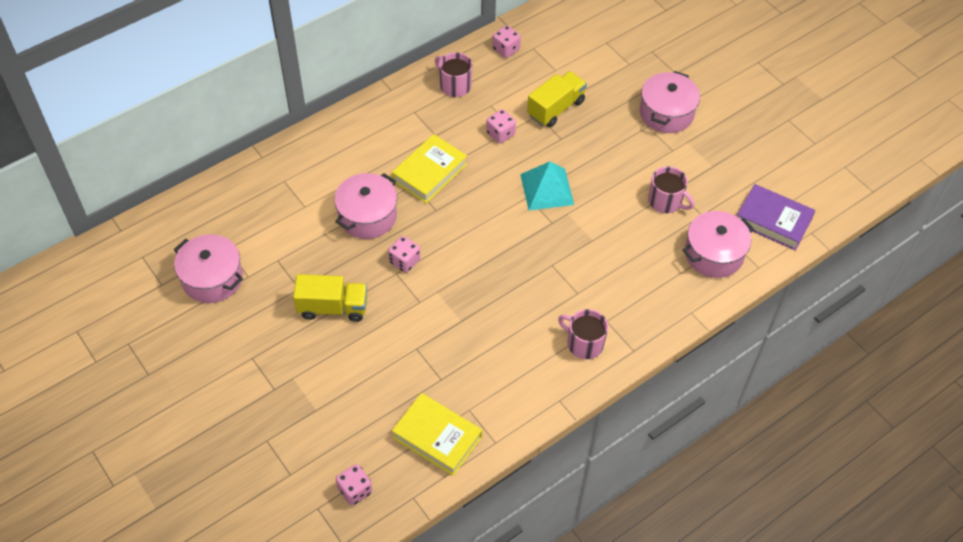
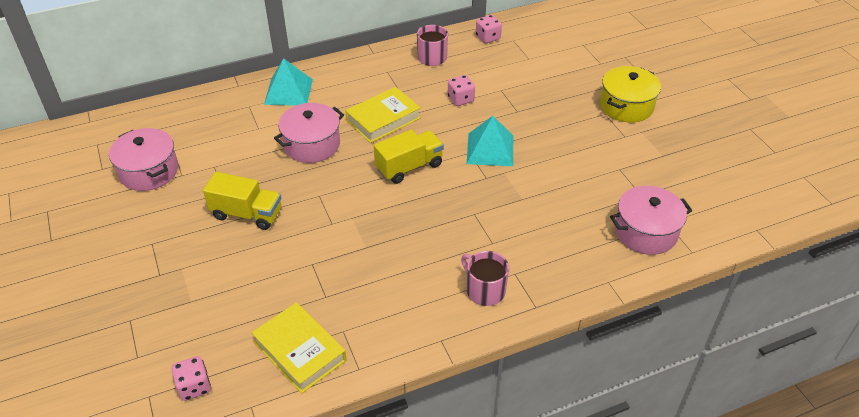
camera: 15 degrees right, 10 degrees down
(319, 155) = (288, 91): none -> turquoise pyramid
(404, 261) = (331, 187): pink dice -> none
(556, 108) = (519, 87): yellow truck -> yellow truck (409, 167)
(666, 113) = (626, 106): pink pot -> yellow pot
(666, 201) = (606, 178): pink mug -> none
(773, 221) = (716, 212): purple book -> none

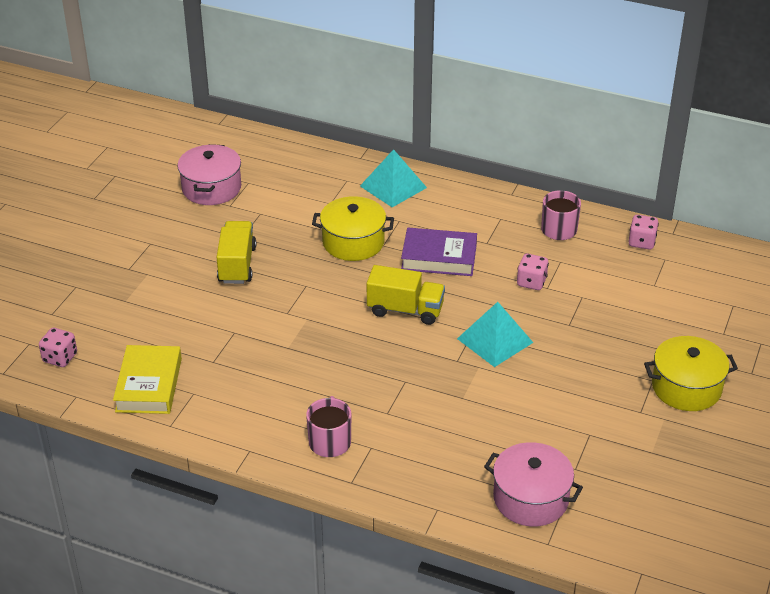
camera: 45 degrees right, 5 degrees down
(247, 214) = (237, 265): yellow truck -> yellow truck turned 150 degrees counterclockwise
(312, 144) = (353, 242): pink pot -> yellow pot
(383, 119) = (439, 257): yellow book -> purple book

